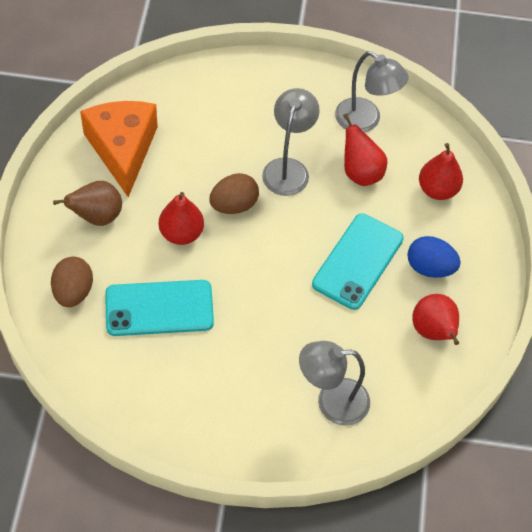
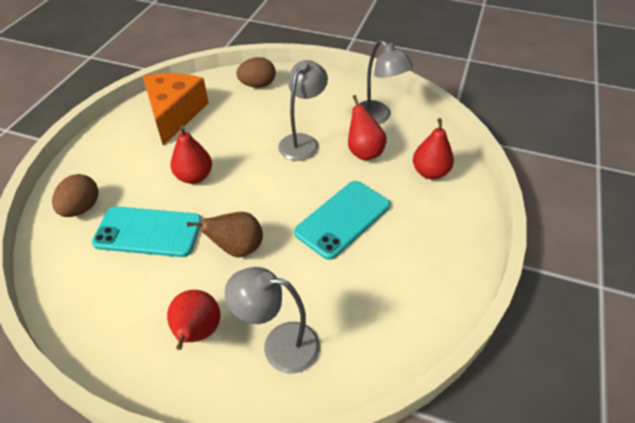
camera: 15 degrees right, 10 degrees down
(97, 217) = (131, 156): brown pear -> brown pear (237, 248)
(234, 205) = (247, 162): brown egg -> brown egg (257, 85)
(430, 268) = (410, 233): blue egg -> none
(433, 332) = (403, 292): red pear -> red pear (197, 332)

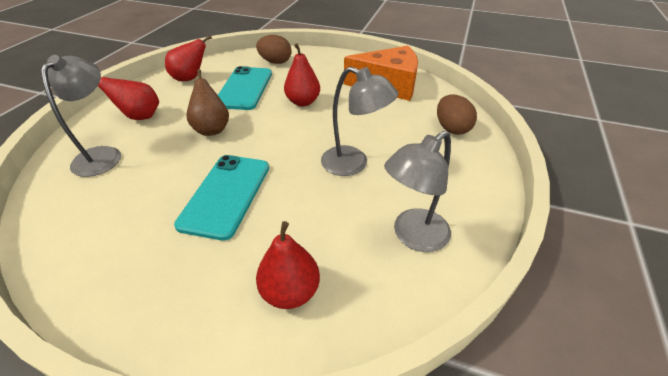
camera: 90 degrees right, 5 degrees down
(343, 219) = (226, 195): turquoise phone -> turquoise phone turned 60 degrees clockwise
(364, 152) = (336, 217): red pear -> red pear (190, 78)

